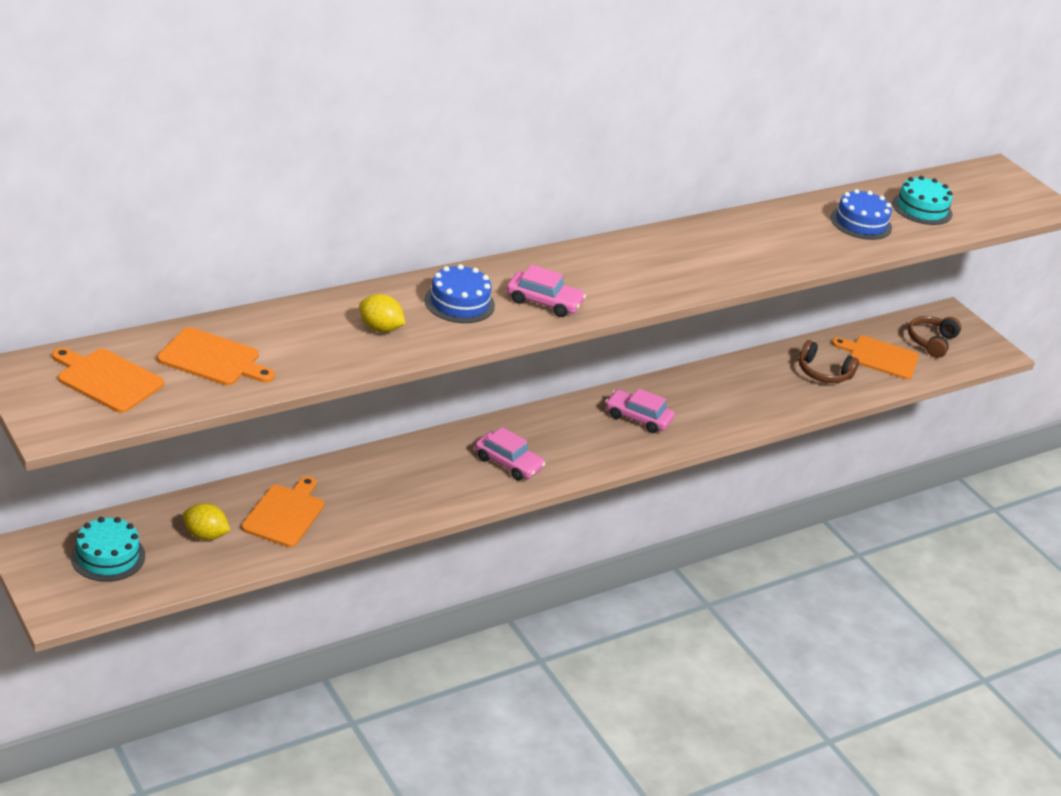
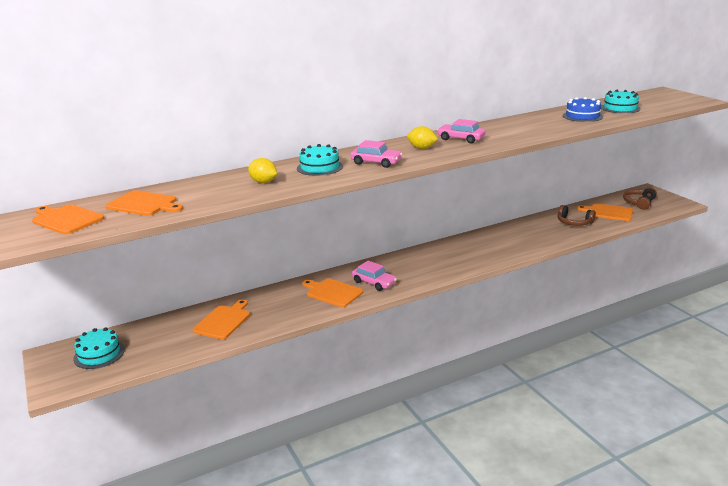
camera: 10 degrees right, 10 degrees down
(205, 535) = (168, 337): yellow lemon -> yellow lemon (422, 148)
(446, 476) = (332, 292): none -> orange cutting board
(459, 303) = (319, 167): blue cake -> turquoise cake
(638, 418) = (458, 253): pink car -> pink car (461, 139)

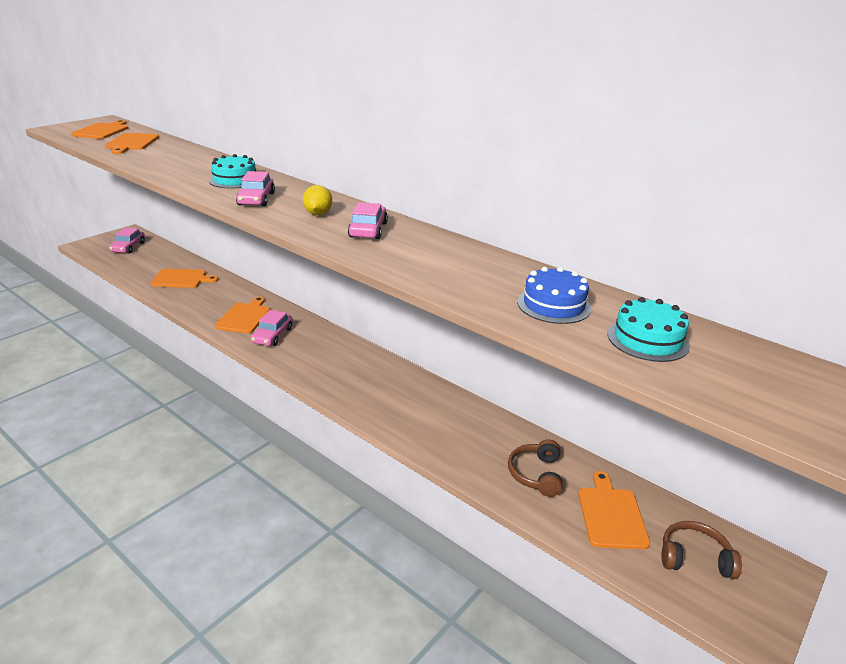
camera: 65 degrees right, 5 degrees up
(99, 354) = (128, 247): turquoise cake -> pink car
(263, 182) = (187, 167): yellow lemon -> none

